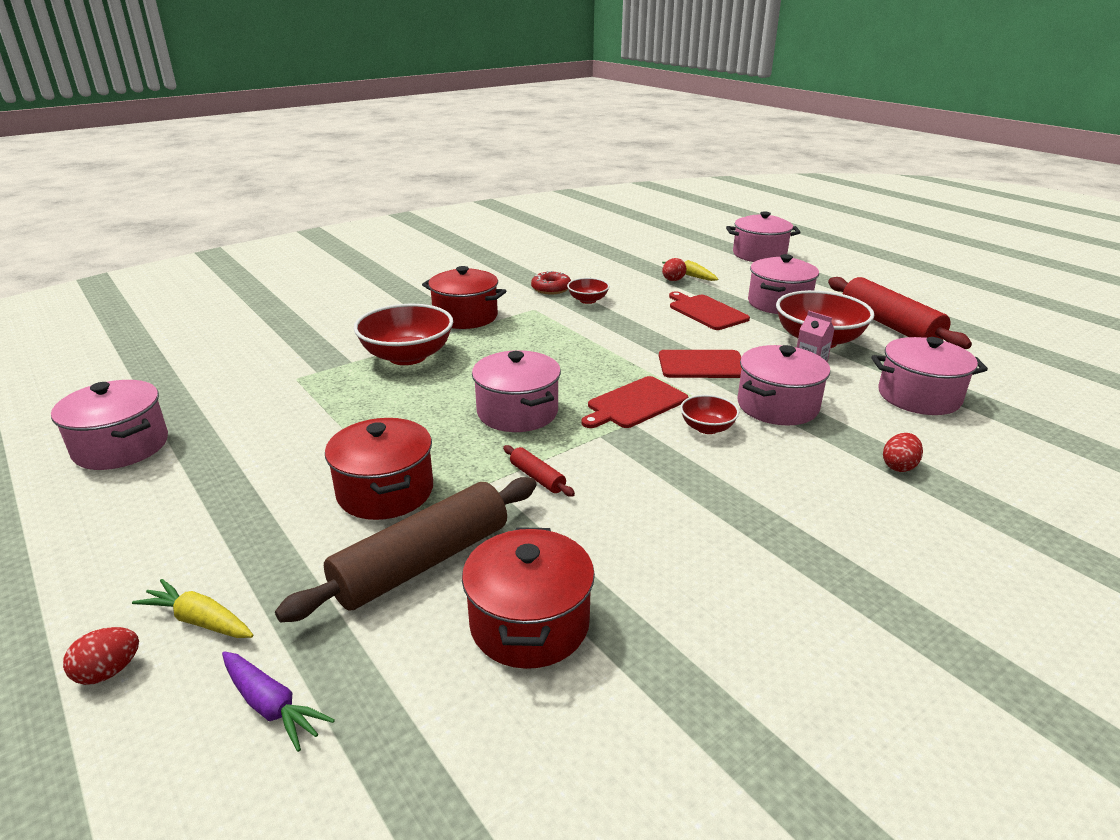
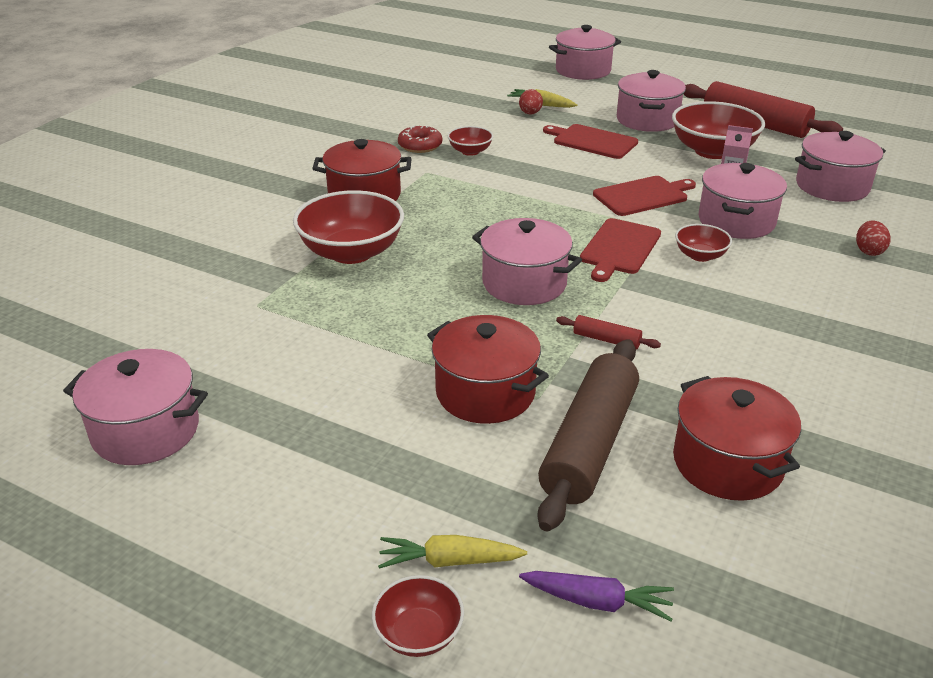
camera: 25 degrees left, 5 degrees up
(109, 672) = (419, 633): red egg -> red bowl

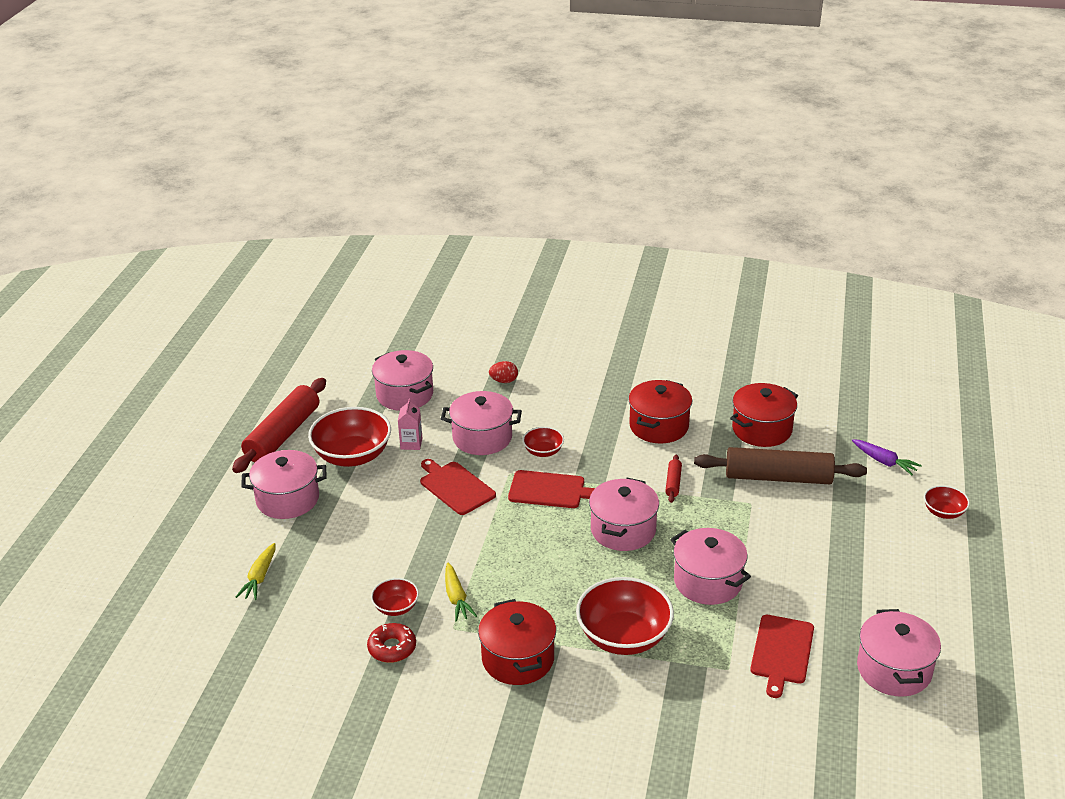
camera: 105 degrees left, 0 degrees up
(449, 561) = (896, 512): yellow carrot -> yellow carrot (456, 598)
(485, 392) = (759, 525): red pot -> red pot (659, 426)
(530, 113) = (286, 582): red egg -> none
(583, 70) = (145, 561): pink pot -> pink pot (708, 582)
(592, 141) = (349, 528): red cutting board -> red cutting board (782, 652)
(597, 602) = (884, 462): purple carrot -> purple carrot turned 135 degrees clockwise

